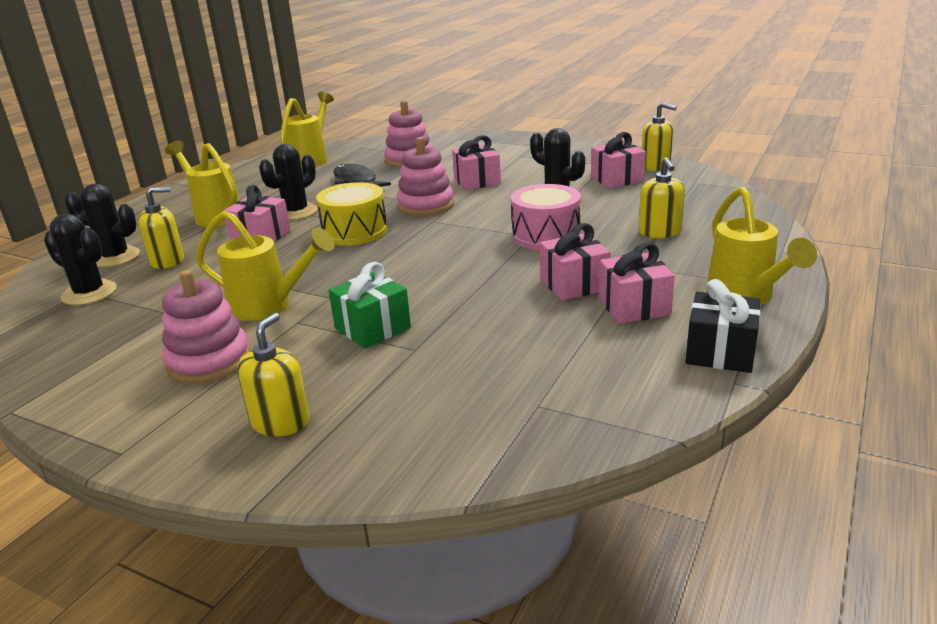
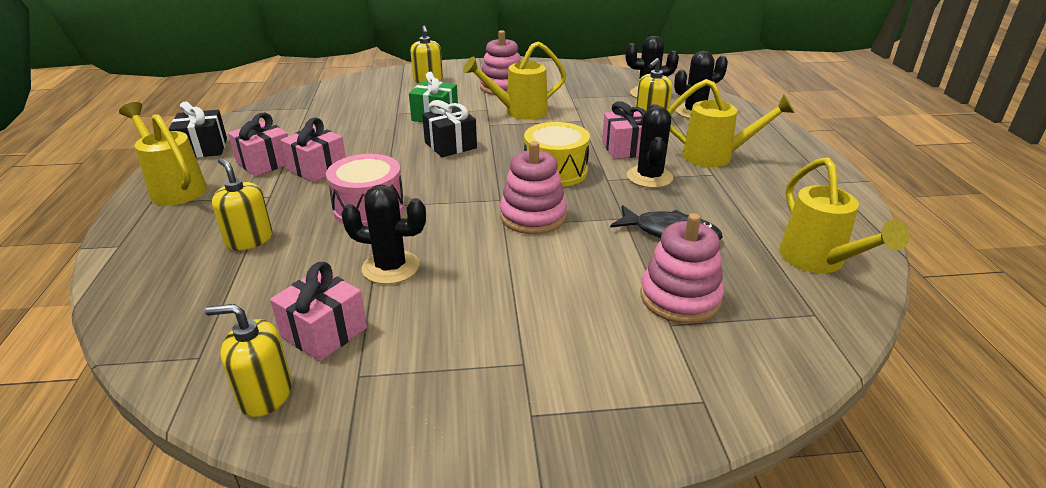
camera: 145 degrees right, 5 degrees up
(408, 279) = (450, 145): none -> black gift
(477, 181) = (522, 273): pink gift -> none

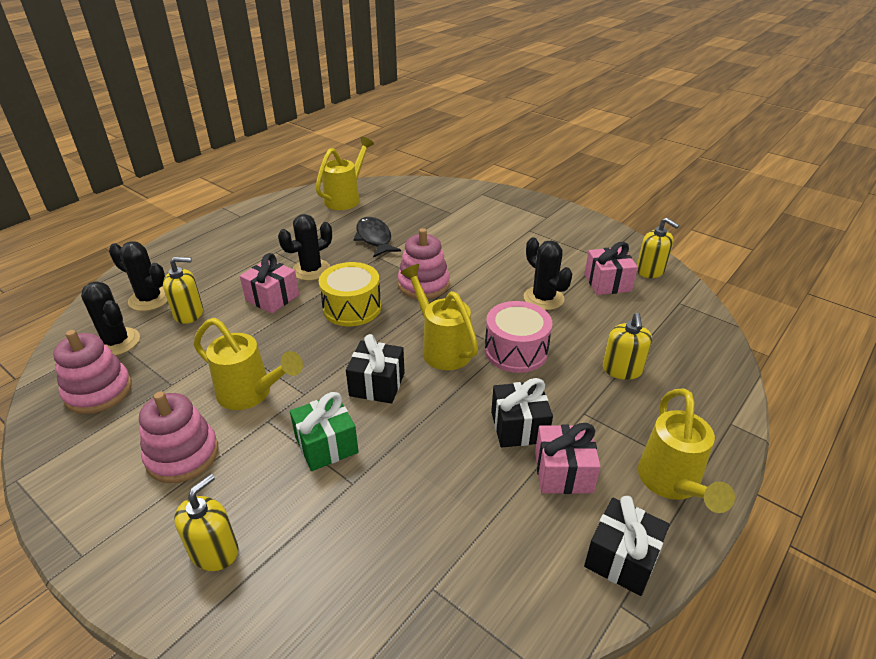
camera: 135 degrees left, 5 degrees up
(317, 168) = (519, 427): pink gift -> black gift
(680, 298) = (429, 217): pink stacking toy -> pink stacking toy (98, 391)
(716, 157) = (244, 259): yellow watering can -> yellow watering can (441, 347)

